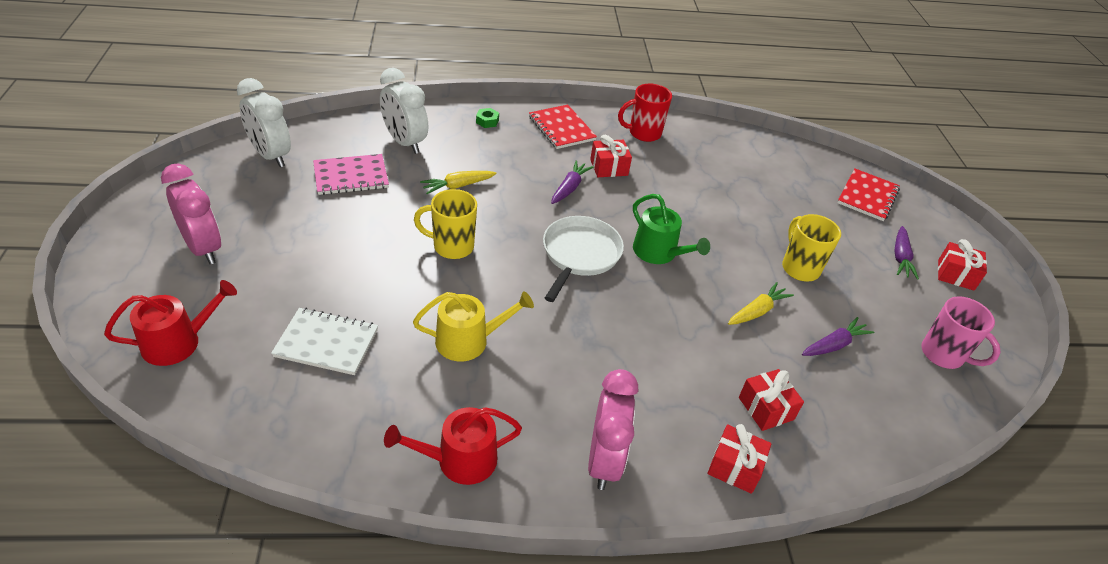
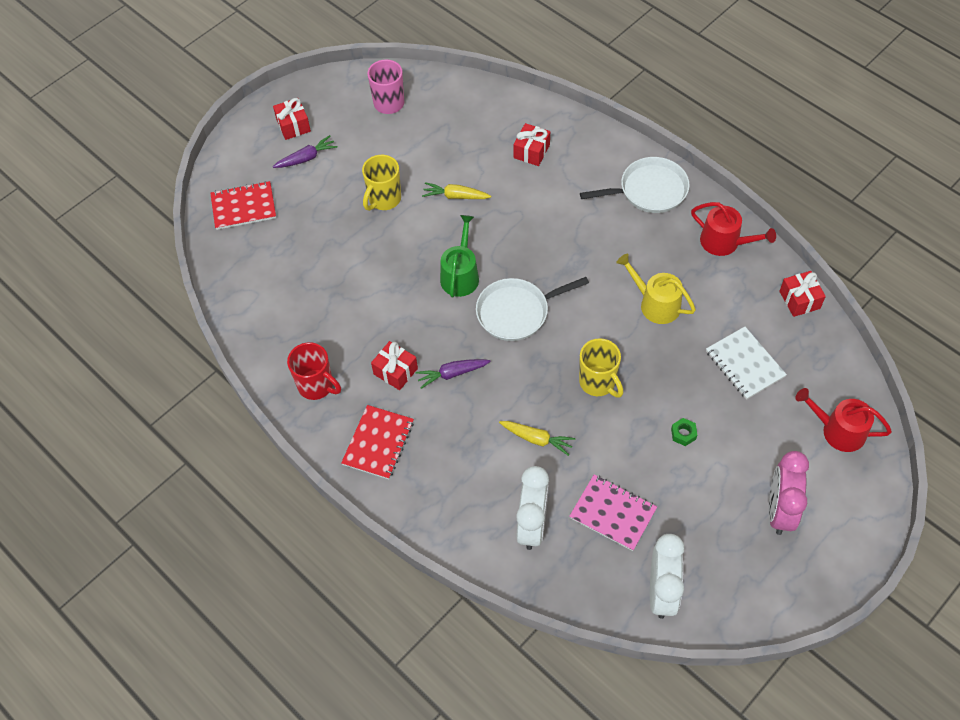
camera: 125 degrees left, 15 degrees up
(487, 121) = (432, 501): green nut -> green nut (683, 434)
(604, 460) = (649, 190): pink clock -> white pan
(734, 467) = (587, 142): red gift -> red gift (799, 300)
(834, 345) = (441, 149): purple carrot -> none

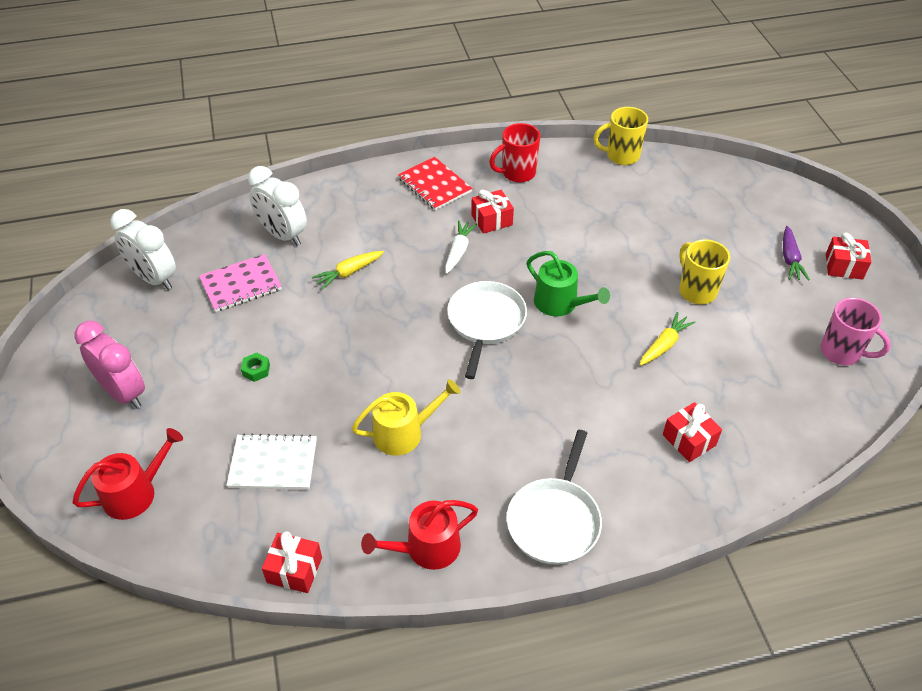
camera: 120 degrees right, 10 degrees down
(243, 207) = (749, 198): red notebook -> none
(452, 374) = (458, 251): purple carrot -> white carrot
(598, 383) = (361, 340): yellow mug -> yellow mug (621, 156)

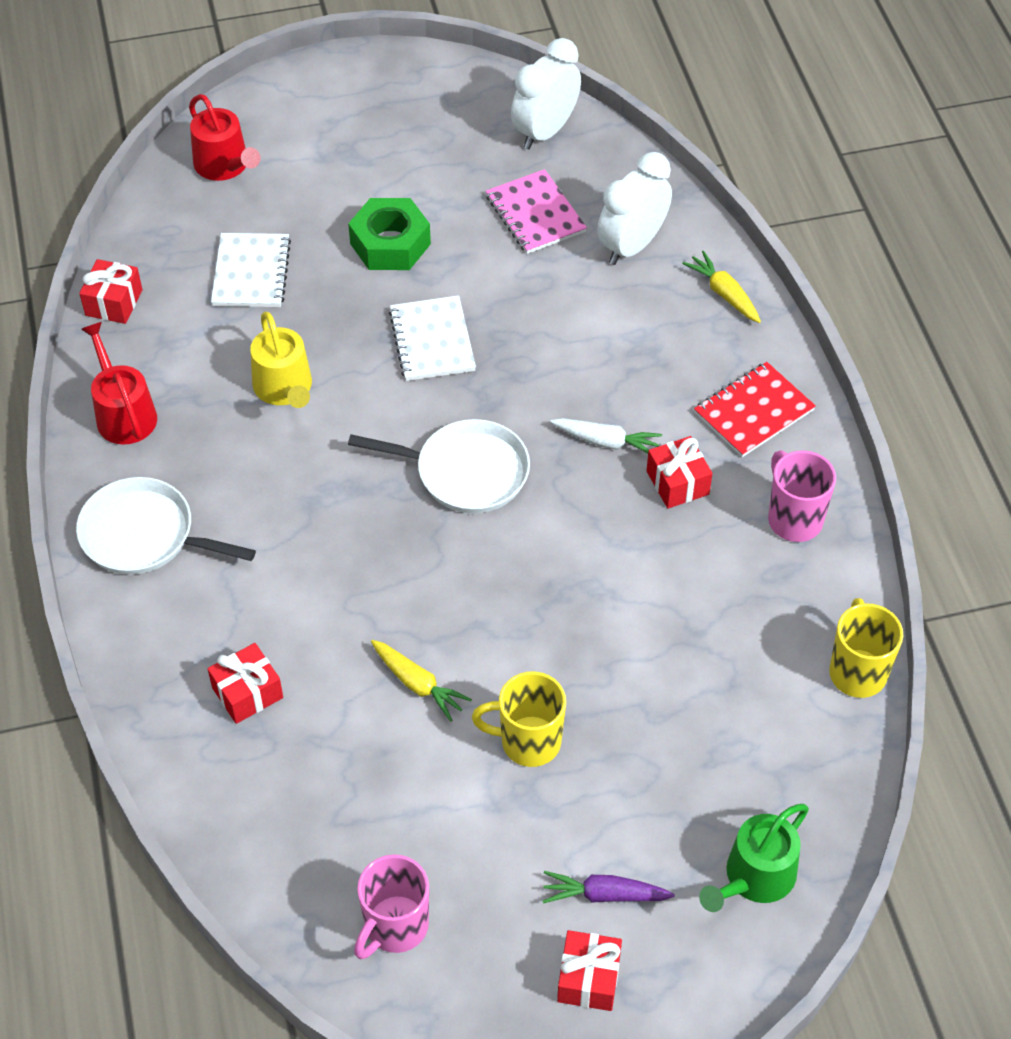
camera: 90 degrees right, 5 degrees up
(124, 393) = (361, 134): pink clock -> none
(256, 370) = (390, 244): green nut -> green nut, size x2.25
(348, 273) = (559, 320): yellow carrot -> yellow carrot (724, 293)
(361, 342) = (432, 341): none -> white notebook
(517, 173) = (793, 519): red mug -> pink mug
(560, 303) = (501, 561): green watering can -> green watering can (755, 877)
(696, 291) = (528, 742): yellow mug -> yellow mug turned 150 degrees counterclockwise

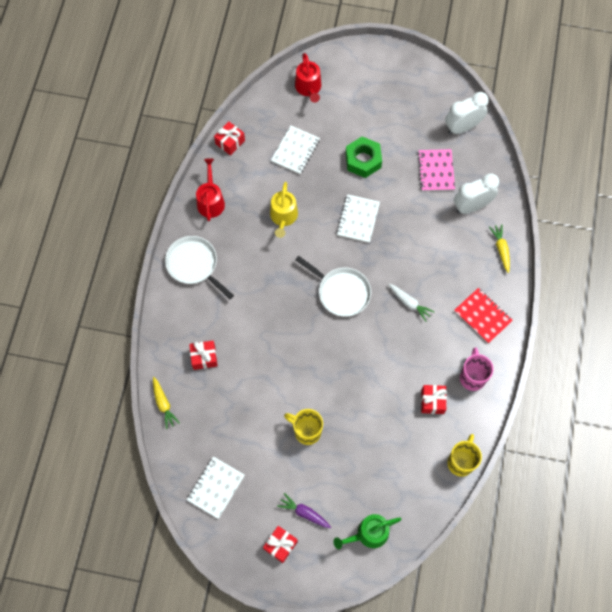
camera: 25 degrees right, 15 degrees up
(395, 927) = (216, 487): pink mug -> white notebook
(418, 684) = (274, 385): yellow carrot -> yellow carrot (163, 404)
(677, 483) = (430, 337): red gift -> red gift (432, 401)
(753, 411) = (482, 316): red notebook -> red notebook turned 60 degrees clockwise

